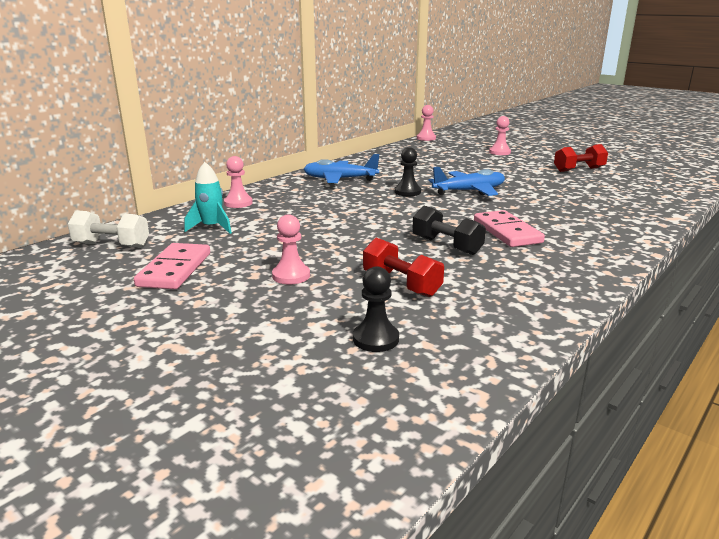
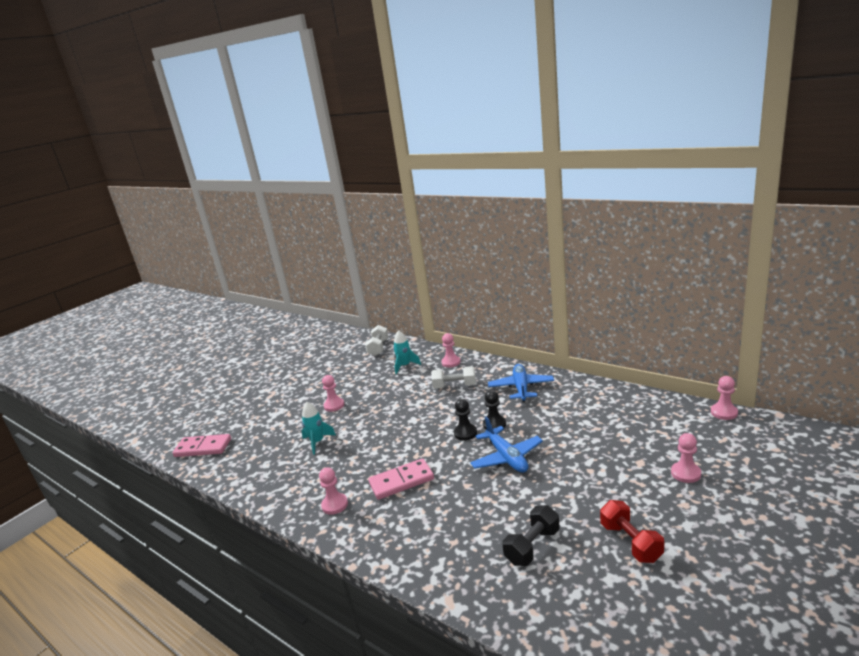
camera: 90 degrees right, 0 degrees up
(175, 270) = (346, 373): pink domino -> pink domino (203, 448)
(307, 203) = (455, 386): none -> white dumbbell
(375, 339) = (261, 442): black pawn -> black pawn (465, 433)
(401, 284) = (317, 442): red dumbbell -> turquoise rocket
(446, 246) = (374, 454): black dumbbell -> black dumbbell (532, 546)
(556, 266) = (335, 505): none -> pink pawn

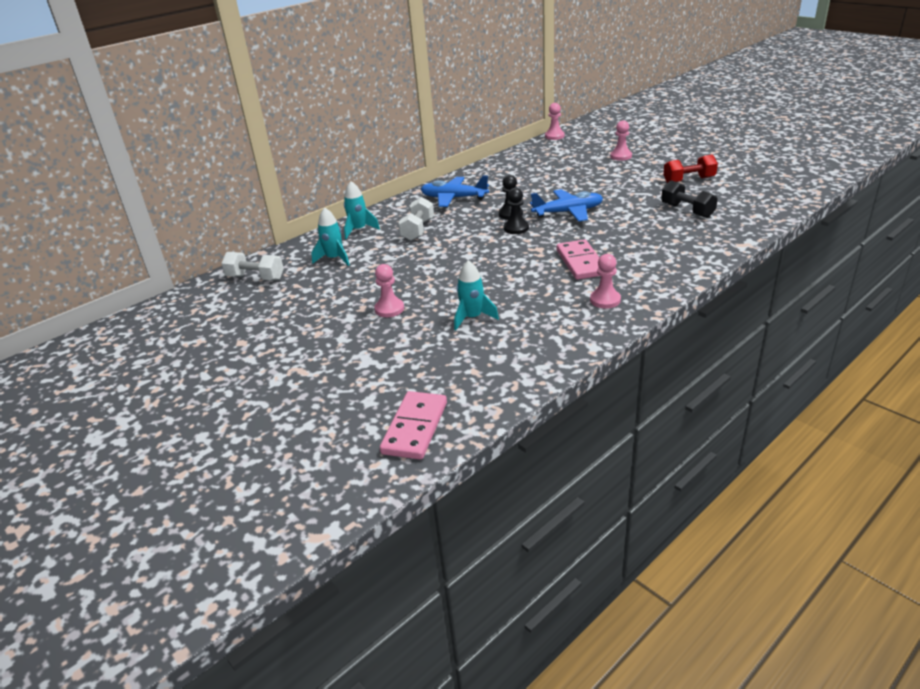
camera: 80 degrees left, 10 degrees up
(451, 362) = (359, 230): pink pawn -> turquoise rocket

